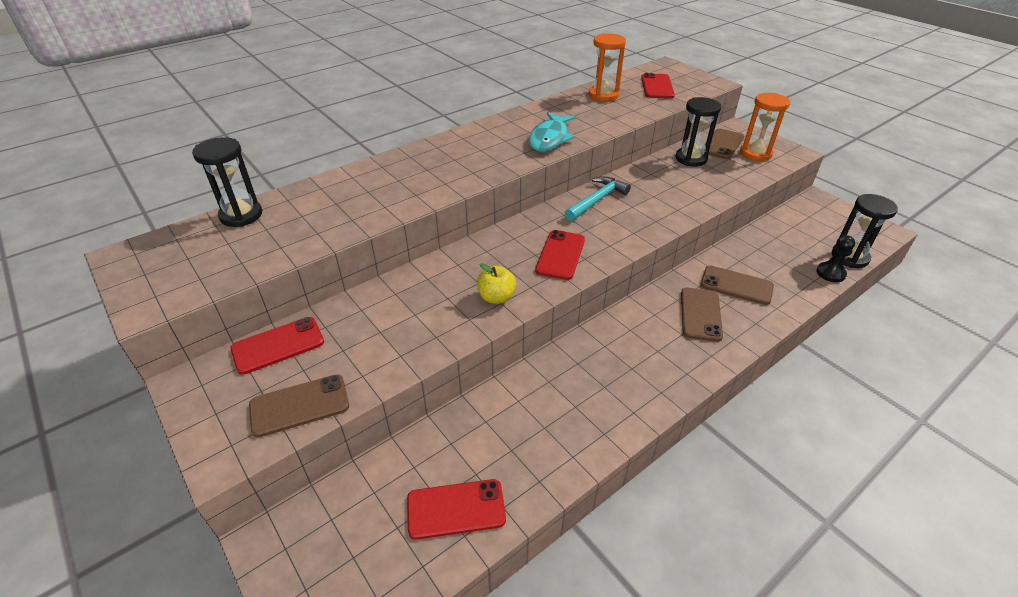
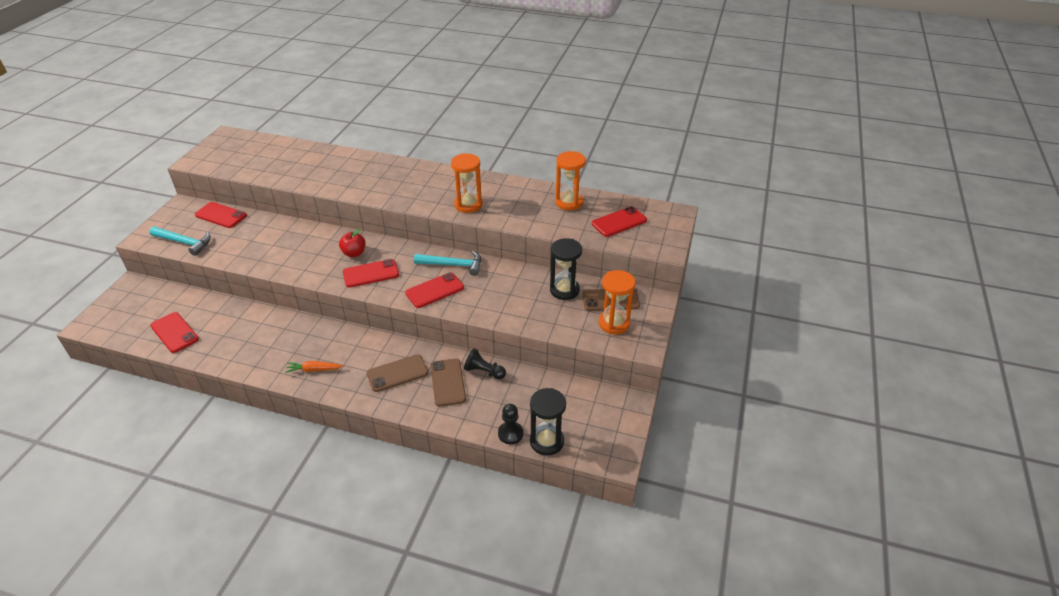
camera: 55 degrees right, 0 degrees up
(241, 215) = (282, 145): black hourglass -> none
(299, 405) = (184, 242): brown phone -> turquoise hammer
(496, 297) = (308, 266): yellow apple -> none
(508, 255) = (354, 253): none -> red apple
(549, 138) = (468, 205): turquoise fish -> orange hourglass
(630, 224) = (435, 290): none -> red phone
(650, 378) = (314, 370): none -> orange carrot
(734, 258) = (484, 372): none -> black pawn

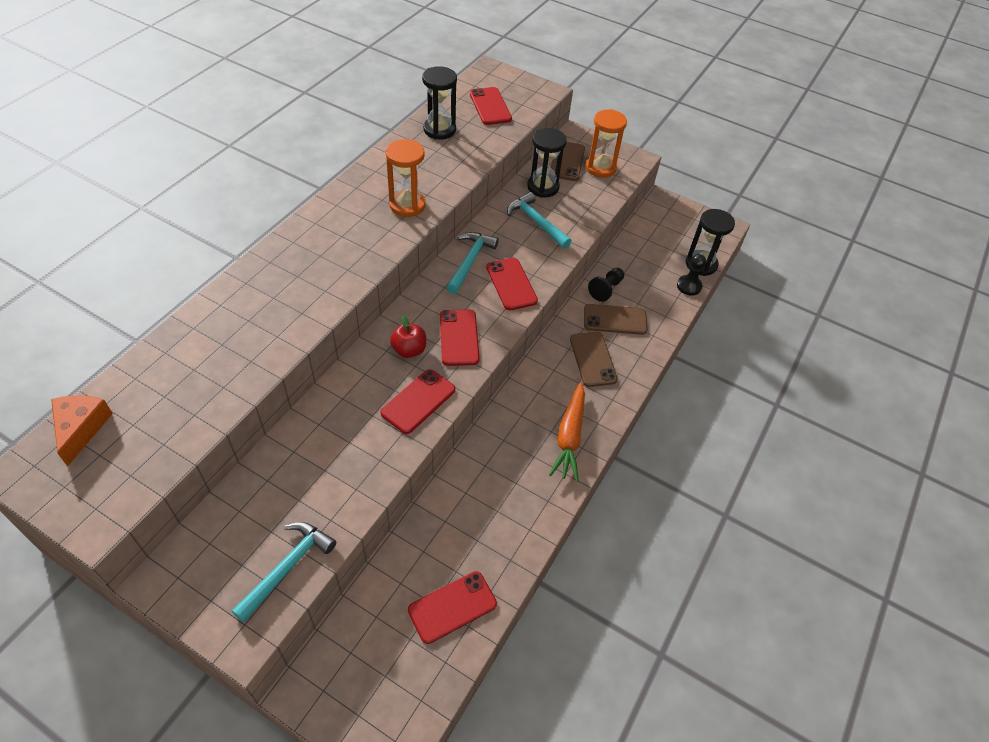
camera: 80 degrees left, 10 degrees up
(221, 215) = (231, 514): red phone -> red phone (418, 401)
(252, 142) = (81, 428): none -> orange cheese
(314, 370) = (569, 437): orange carrot -> orange carrot, size x1.66
(515, 293) = (536, 222): none -> turquoise hammer
(569, 202) = (439, 130): orange hourglass -> black hourglass

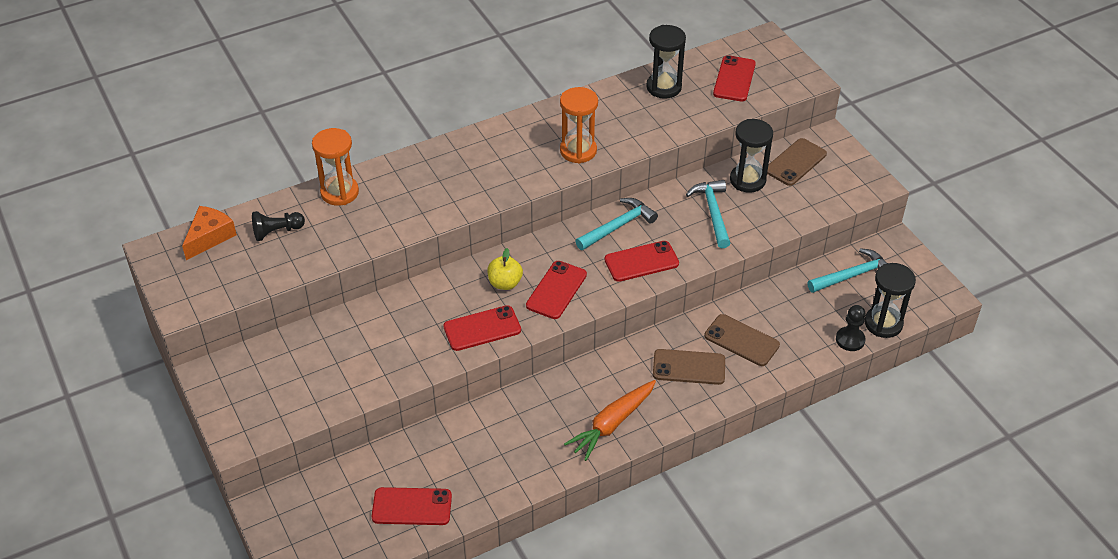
camera: 35 degrees right, 5 degrees down
(287, 567) = (297, 406): turquoise hammer -> turquoise hammer (852, 275)
(409, 350) = (505, 283): red apple -> yellow apple
(511, 284) = (641, 262): red phone -> red phone turned 60 degrees clockwise
(593, 359) = (689, 367): brown phone -> brown phone turned 75 degrees clockwise
(600, 168) = (827, 181): orange hourglass -> orange hourglass (339, 192)
(606, 289) = (756, 308): black pawn -> black pawn (277, 232)

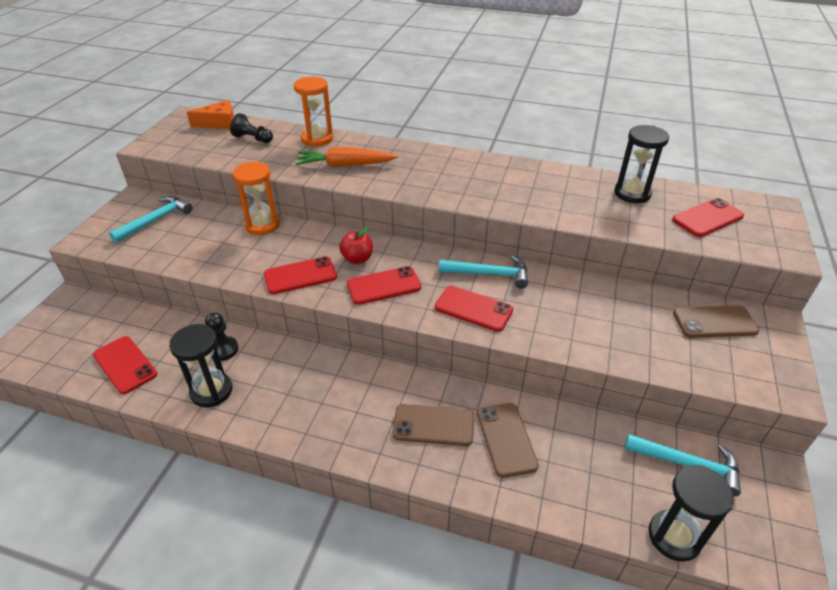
camera: 45 degrees right, 5 degrees down
(482, 328) = (300, 276): red phone -> red phone turned 45 degrees counterclockwise
(505, 283) = (357, 259): yellow apple -> red apple
(578, 151) = (503, 196): orange hourglass -> orange hourglass (262, 225)
(612, 424) = (317, 420): orange carrot -> orange carrot (345, 165)
(689, 367) = (433, 425): brown phone -> brown phone turned 45 degrees counterclockwise
(712, 212) = (582, 312): turquoise hammer -> turquoise hammer (156, 220)
(747, 180) = (647, 308): black hourglass -> black hourglass (211, 391)
(850, 340) = (617, 523): black pawn -> black pawn (223, 349)

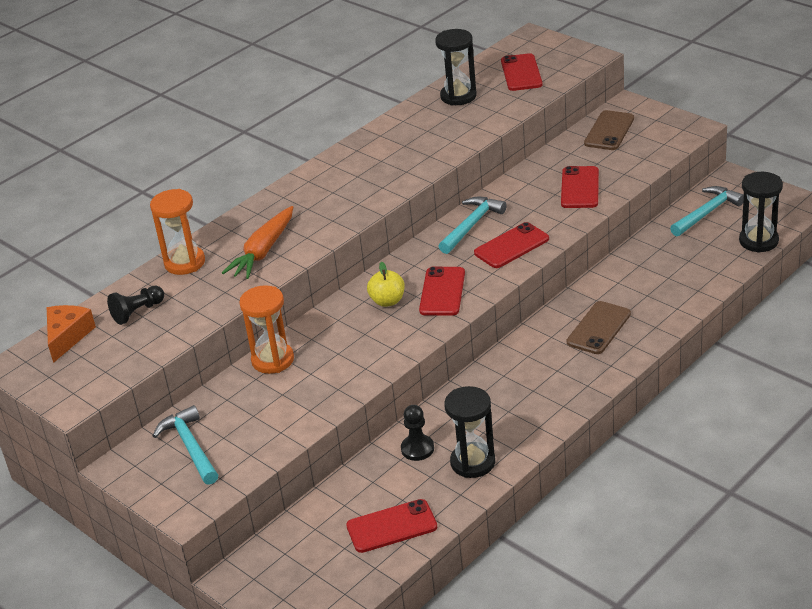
camera: 60 degrees left, 5 degrees down
(300, 276) = (387, 343): red phone -> red phone (580, 188)
(357, 259) = (387, 301): red apple -> yellow apple
(506, 439) = (635, 292): brown phone -> none

